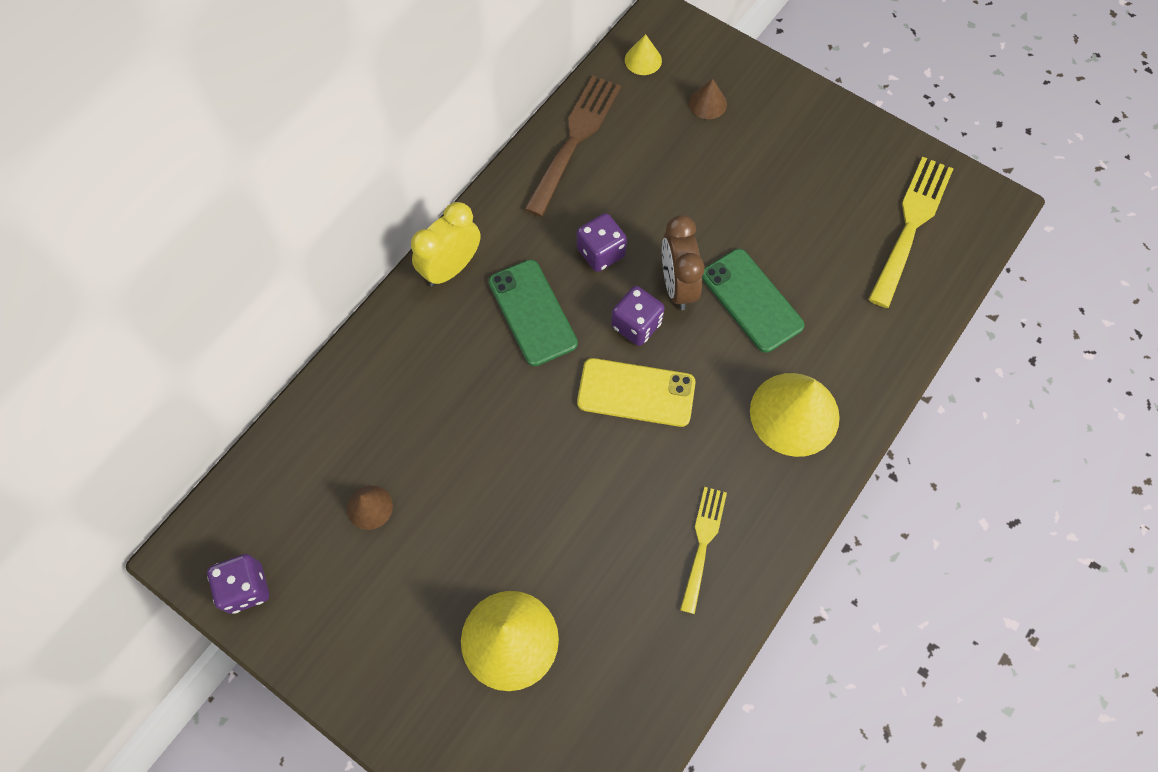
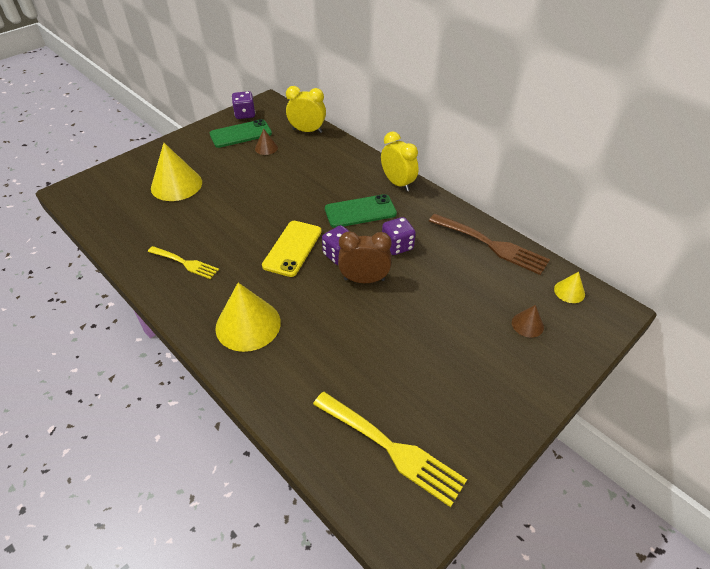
camera: 100 degrees right, 20 degrees down
(302, 444) = (307, 131): none -> yellow clock
(751, 300) = (343, 318): green phone -> green phone (241, 134)

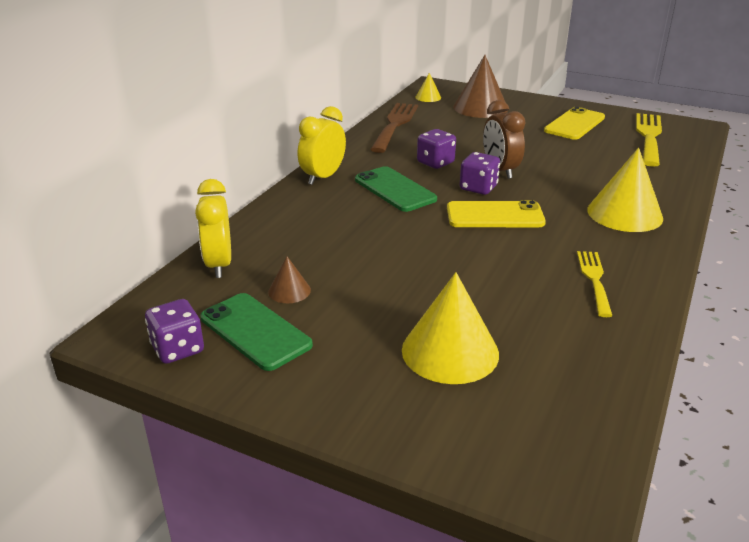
camera: 110 degrees left, 15 degrees down
(453, 390) = (574, 124): none -> yellow phone
(527, 324) = (480, 107): brown cone -> brown cone, size x2.04

